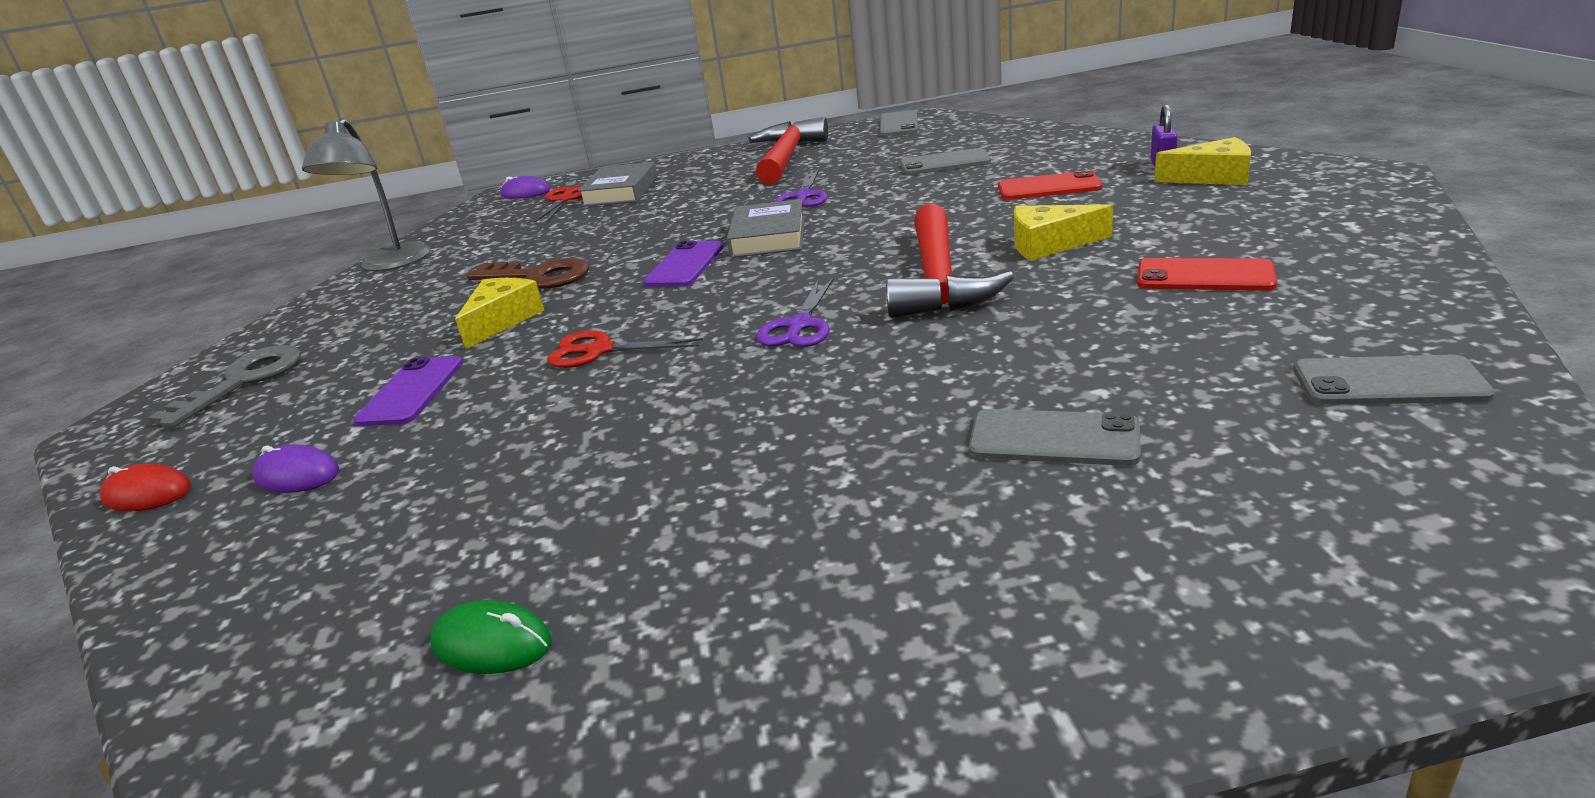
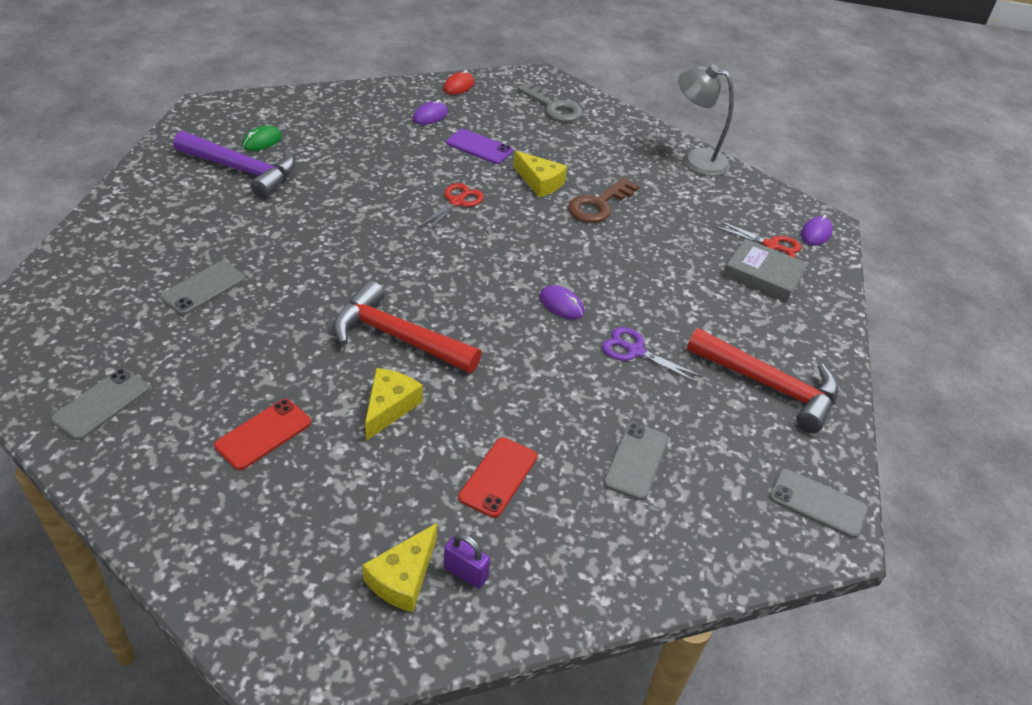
camera: 105 degrees right, 15 degrees up
(647, 601) = (242, 170): none -> purple hammer
(685, 265) = (549, 258): purple phone -> none
(768, 237) = (561, 305): grey book -> purple mouse
(799, 325) = (403, 267): purple scissors -> none

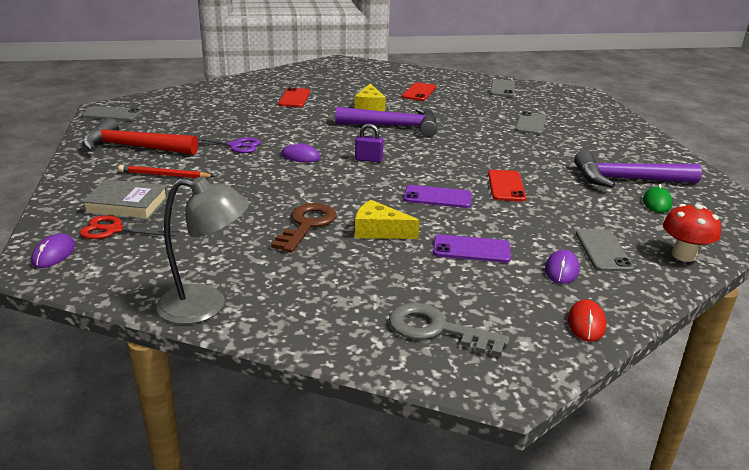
camera: 160 degrees right, 15 degrees down
(325, 100) = (683, 255): none -> red mushroom
(375, 196) = (506, 186): none -> red phone
(398, 337) = (394, 126): red hammer -> purple hammer
(403, 578) = (316, 76): yellow cheese -> none
(456, 202) = (437, 197): red scissors -> purple phone
(465, 573) = (291, 79): purple padlock -> purple padlock (368, 159)
(636, 461) = (222, 111): grey phone -> grey phone (603, 250)
(727, 314) = (164, 175): none -> red pencil

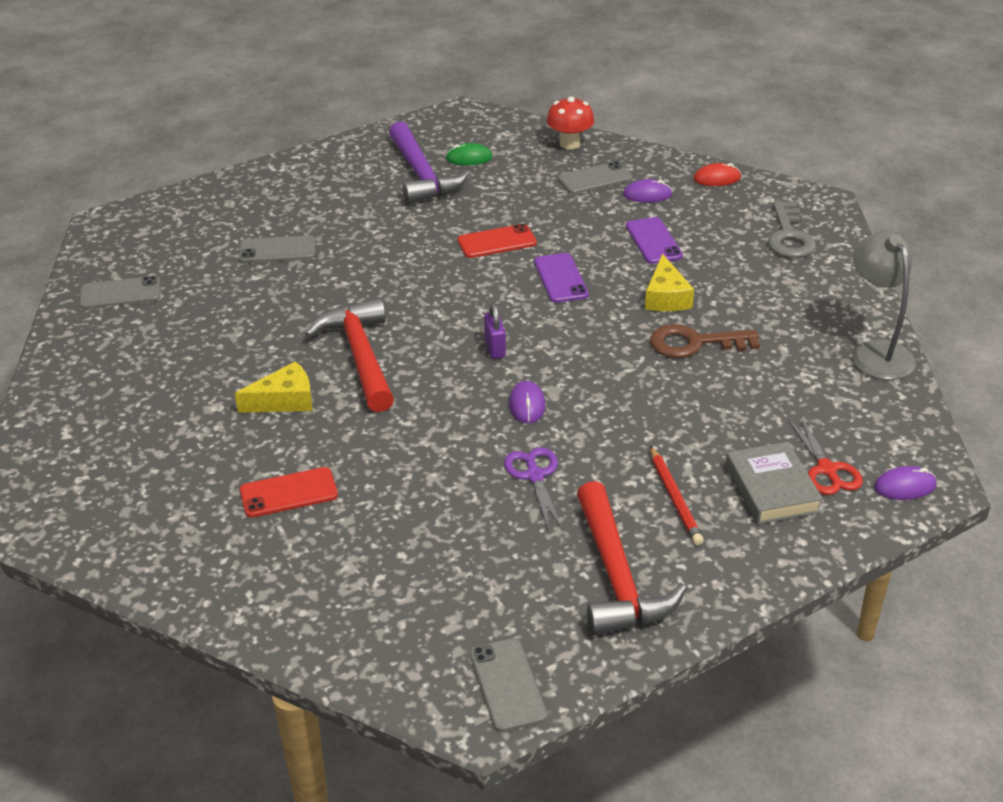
camera: 110 degrees left, 10 degrees up
(394, 126) = (360, 356): purple hammer -> red hammer
(419, 92) = (183, 368): red phone -> none

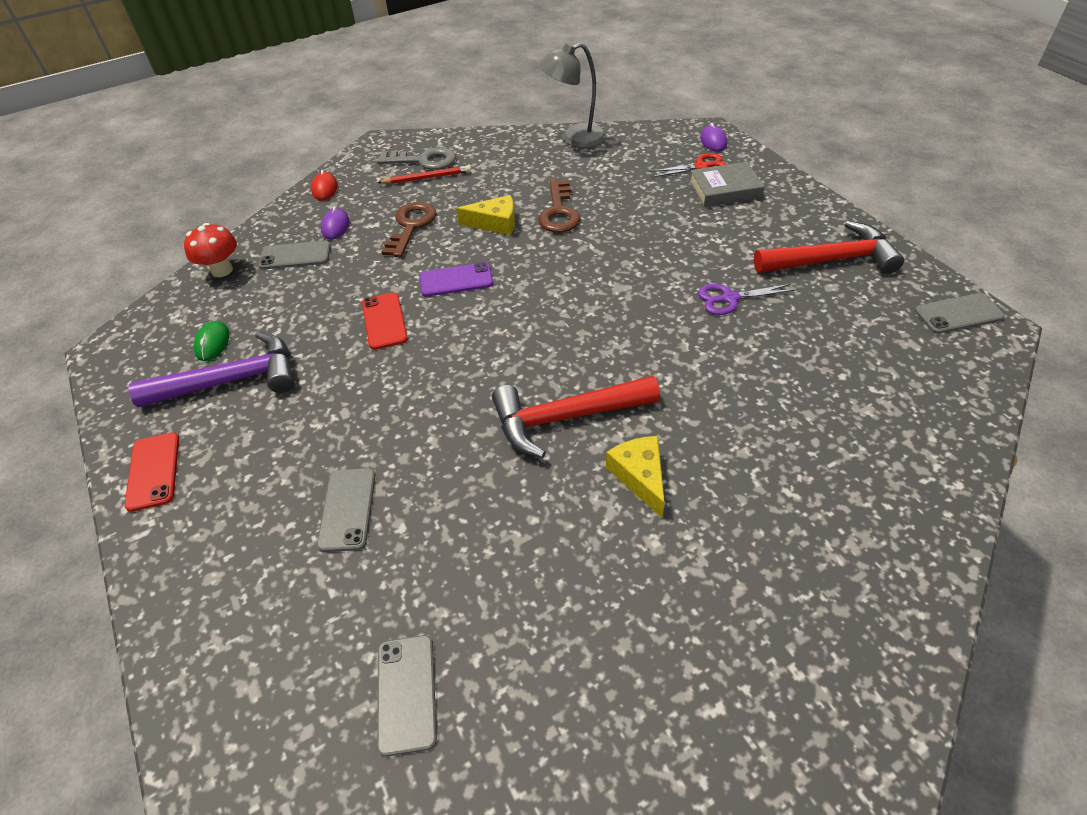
camera: 85 degrees left, 10 degrees up
(288, 493) = (782, 461): red phone -> red phone (153, 471)
(495, 348) = (558, 321): purple padlock -> none
(527, 405) = (639, 302): purple mouse -> none
(595, 179) = (295, 255): grey phone -> grey phone turned 75 degrees counterclockwise
(653, 241) = (411, 226): purple phone -> brown key
(675, 498) = (743, 230): red pencil -> red pencil (427, 178)

